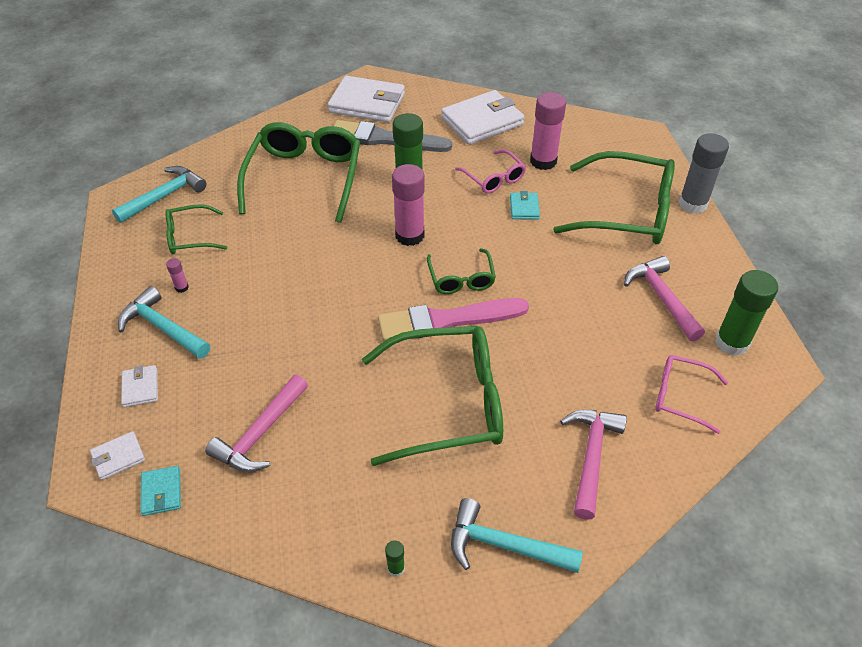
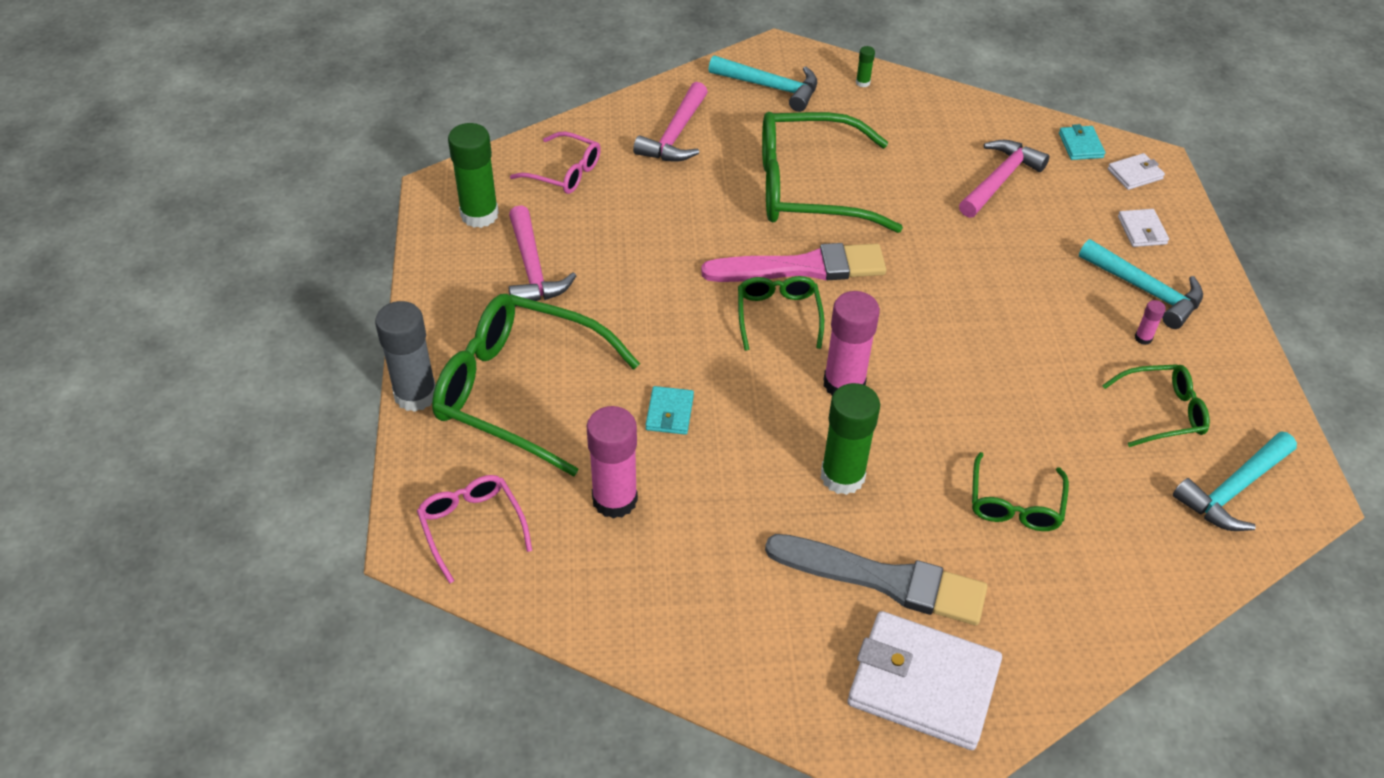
camera: 175 degrees left, 0 degrees up
(304, 178) = (1015, 503): green glasses -> green glasses, size x0.51
(482, 121) = (701, 607): white wallet -> none
(493, 178) = (705, 473): pink glasses -> pink glasses (472, 527)

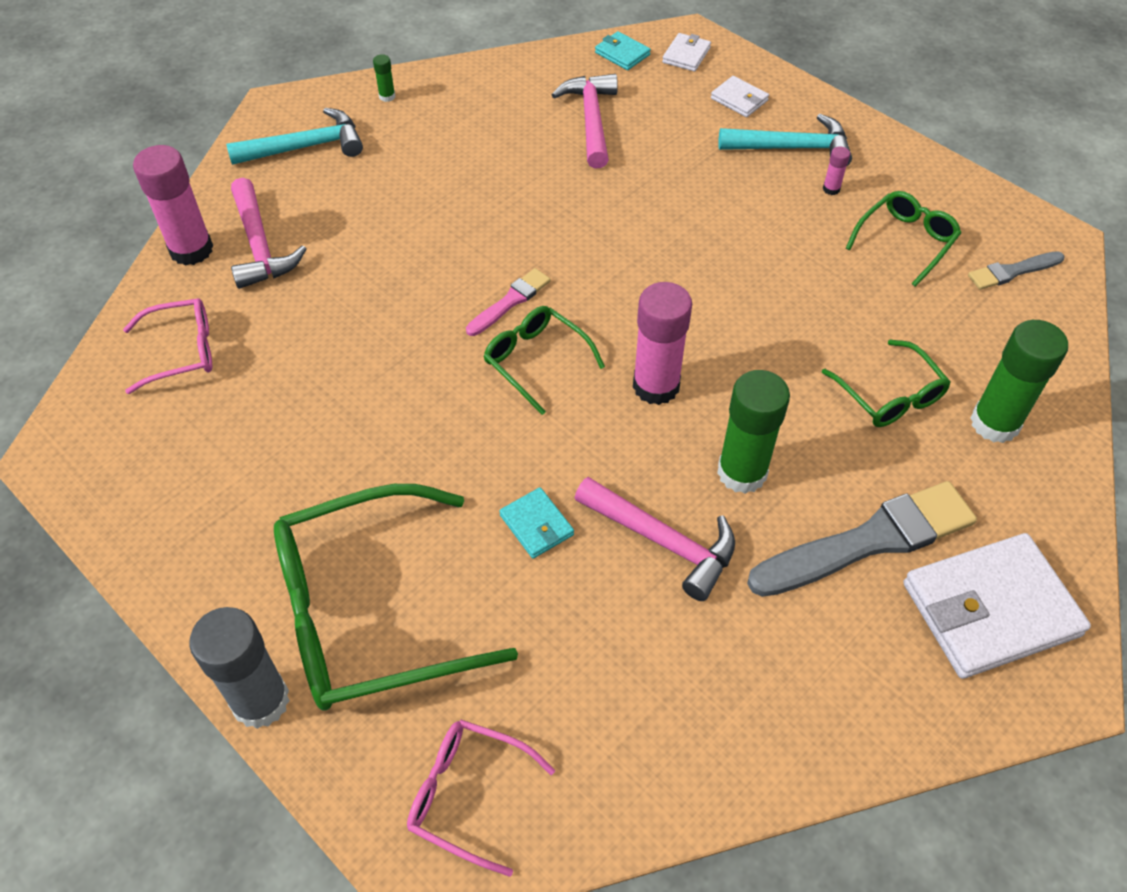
camera: 40 degrees left, 5 degrees up
(479, 215) = (131, 455): green glue stick -> green glue stick (994, 423)
(533, 269) = (251, 474): pink hammer -> pink hammer (663, 542)
(614, 499) = (575, 651): pink glue stick -> pink glue stick (191, 250)
(802, 267) = (510, 301): pink brush -> pink brush, size x0.51
(810, 188) = (440, 222): green glasses -> none
(1233, 490) = (1012, 271): turquoise hammer -> grey brush

